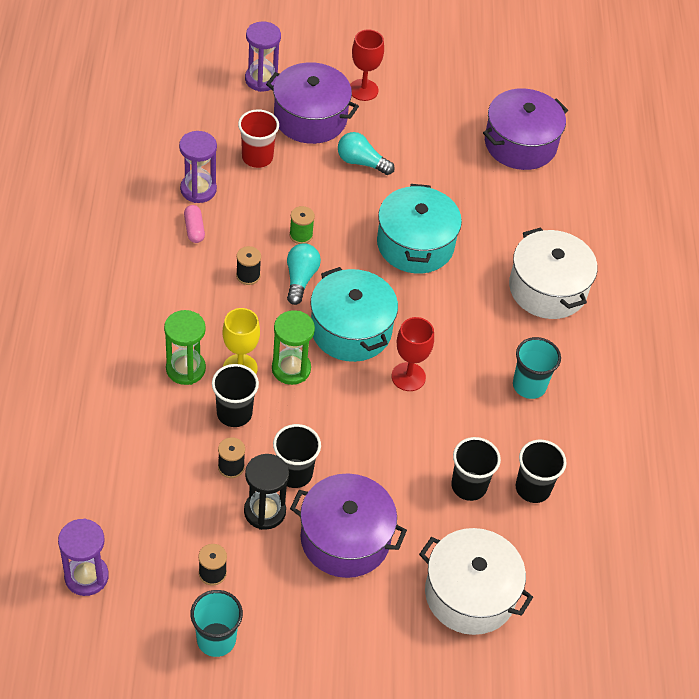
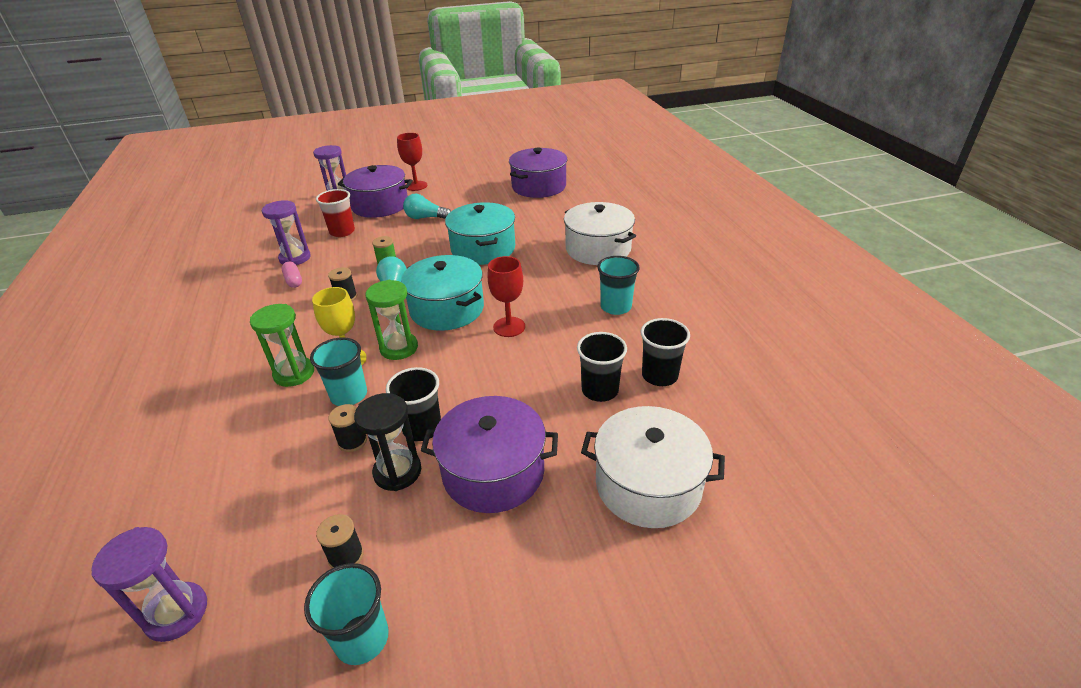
camera: 10 degrees left, 15 degrees down
(234, 413) = (349, 395): black cup -> turquoise cup

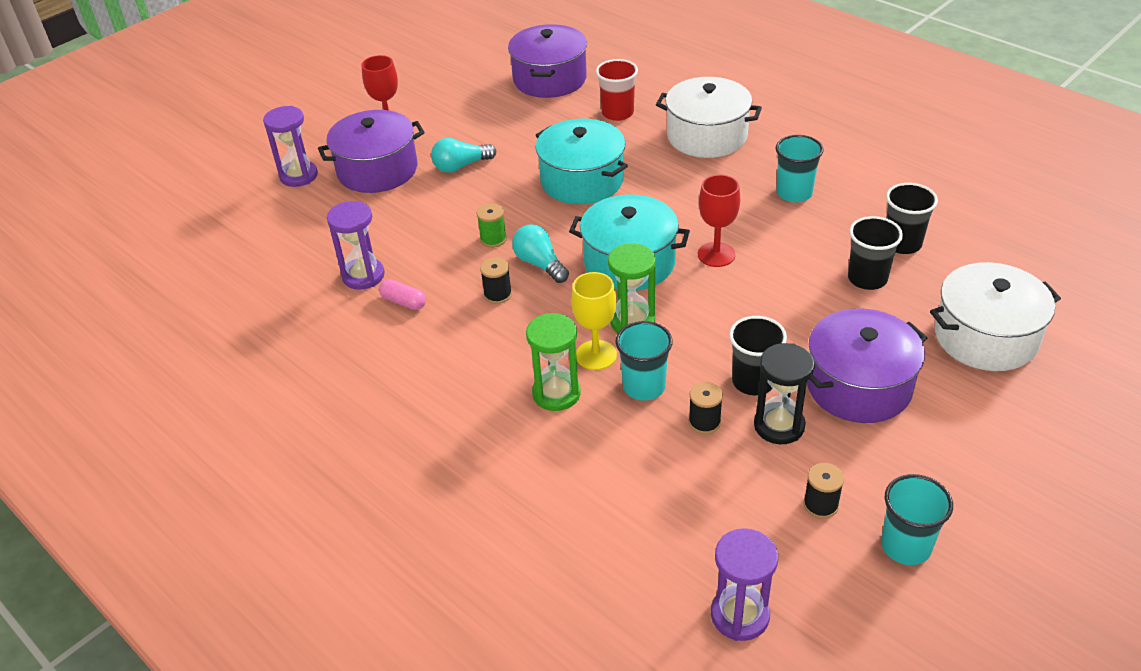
camera: 30 degrees left, 5 degrees up
(342, 232) = (377, 221): red cup -> red cup (617, 113)

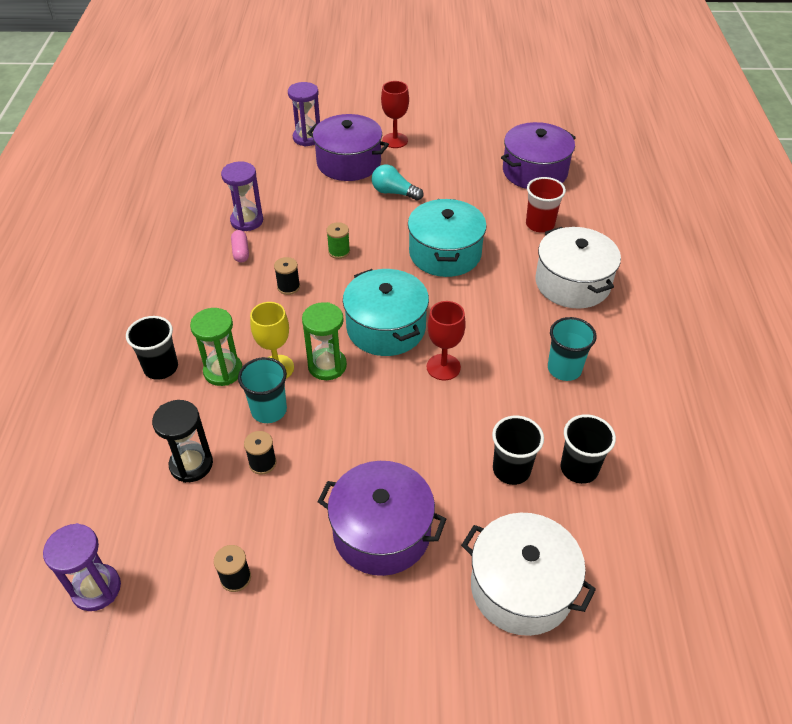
camera: 45 degrees right, 5 degrees up
(540, 264) = (338, 287): turquoise light bulb -> none
(753, 381) = (328, 466): black cup -> black cup (161, 368)
(779, 426) = (296, 507): black hourglass -> black hourglass (191, 464)
(905, 546) = (234, 656): turquoise cup -> none

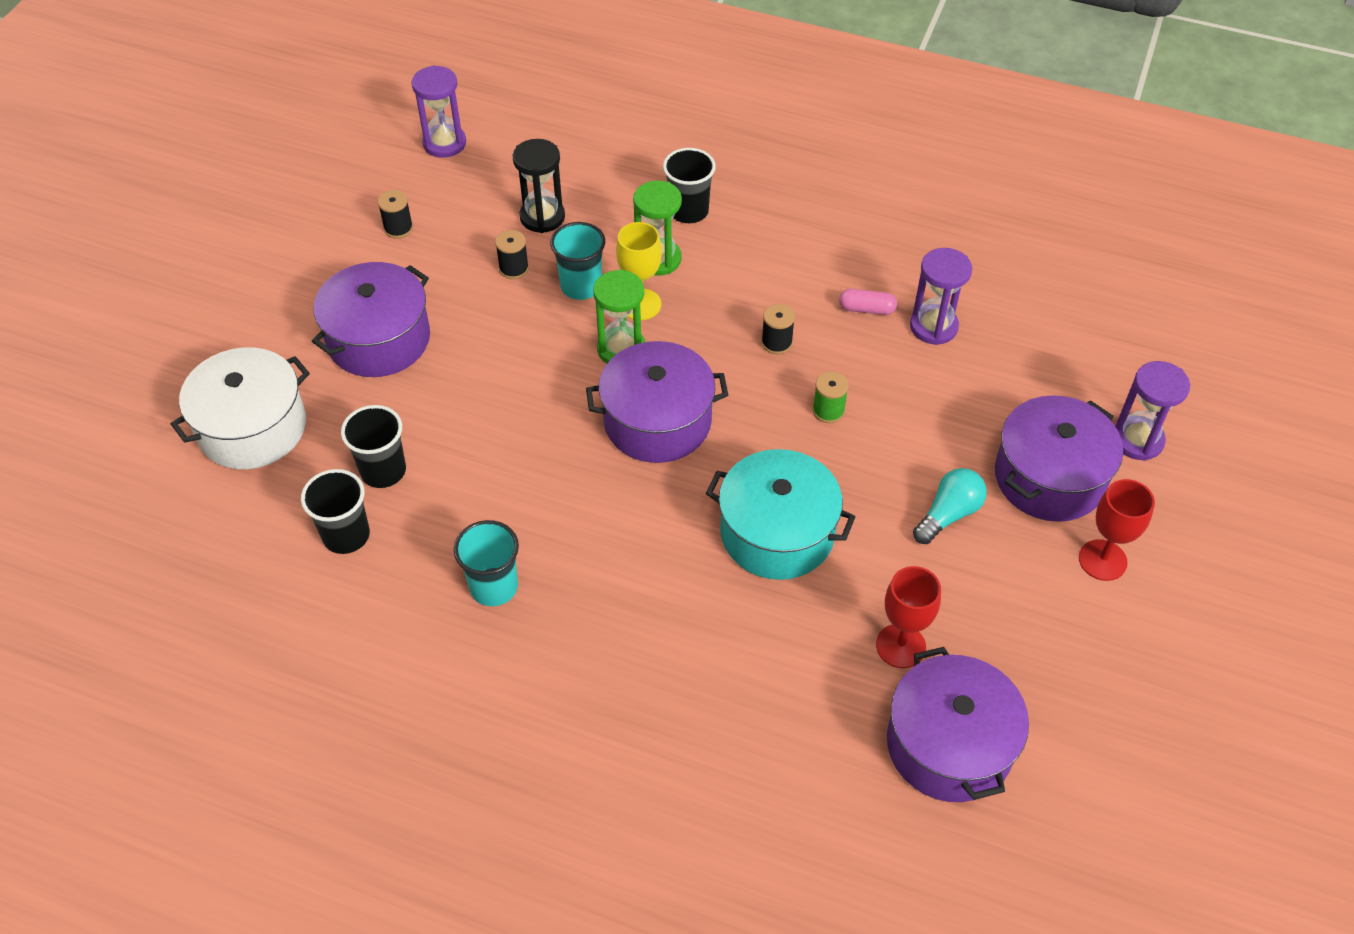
camera: 110 degrees right, 5 degrees up
(386, 328) = (657, 421): turquoise pot -> purple pot
(443, 367) = (563, 459): red goblet -> red goblet (900, 646)
(540, 224) = (798, 688): red cup -> none
(572, 283) = (645, 672): white pot -> none

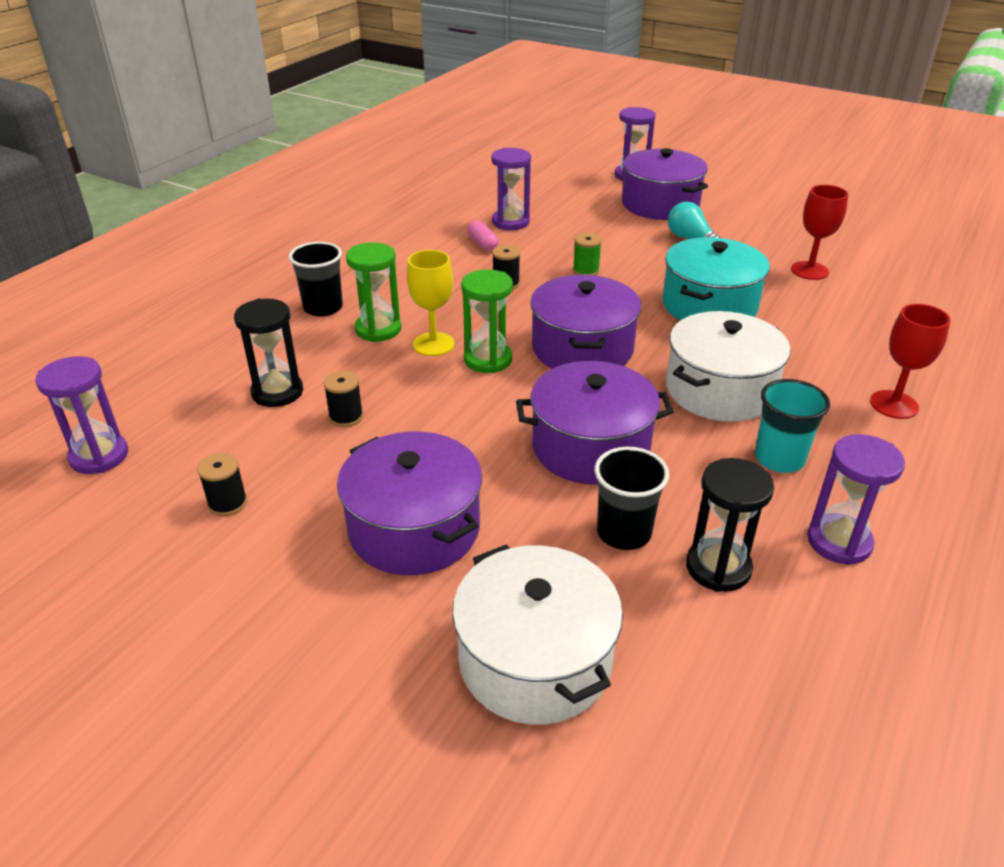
camera: 80 degrees left, 15 degrees down
(346, 535) = (718, 568): black cup -> black hourglass
(382, 625) = (839, 542): none -> purple hourglass
(581, 286) = (393, 376): turquoise cup -> none
(601, 541) = (720, 390): none -> white pot
(866, 309) = (482, 243): pink capsule -> pink capsule turned 45 degrees counterclockwise
(949, 745) = (887, 264): purple pot -> purple pot (590, 447)
(1102, 560) = (729, 199): red goblet -> red goblet (894, 404)

